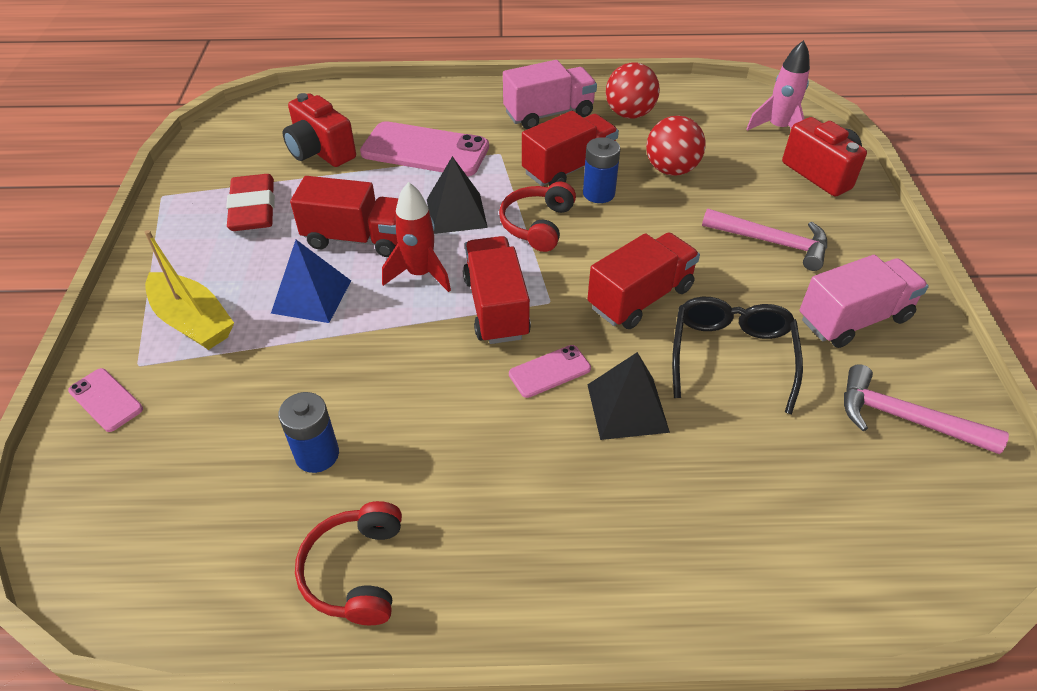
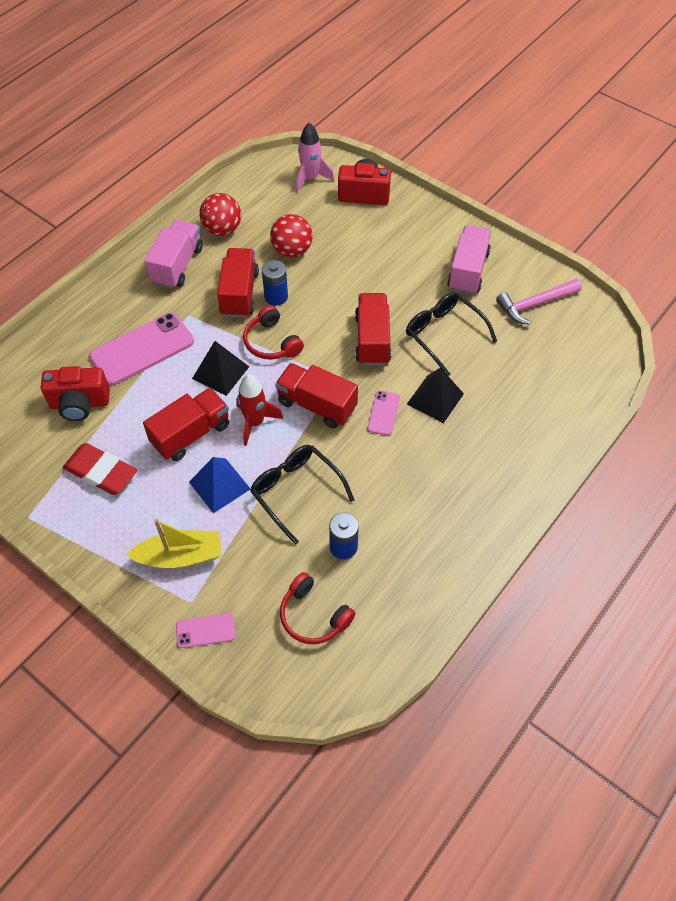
camera: 50 degrees left, 10 degrees up
(356, 571) = (429, 568): red headphones -> red headphones (313, 616)
(359, 362) = (296, 492): none -> black glasses
(772, 242) = (390, 257): pink hammer -> none

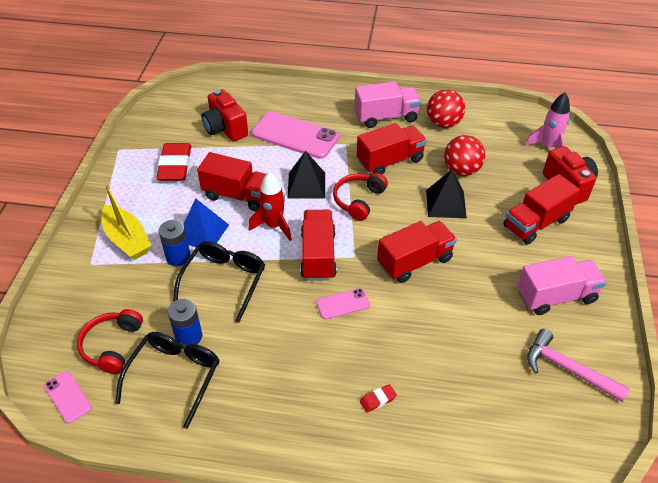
camera: 60 degrees right, 10 degrees down
(205, 630) = (69, 283): pink phone -> pink phone (68, 397)
(276, 296) = (406, 182): blue battery -> blue battery (178, 257)
(388, 238) = (536, 223): none -> red truck
(435, 398) = (386, 335): black pyramid -> black pyramid (446, 203)
(444, 334) = (464, 310): black glasses -> black glasses (174, 376)
(492, 436) = (378, 400): none -> red eraser

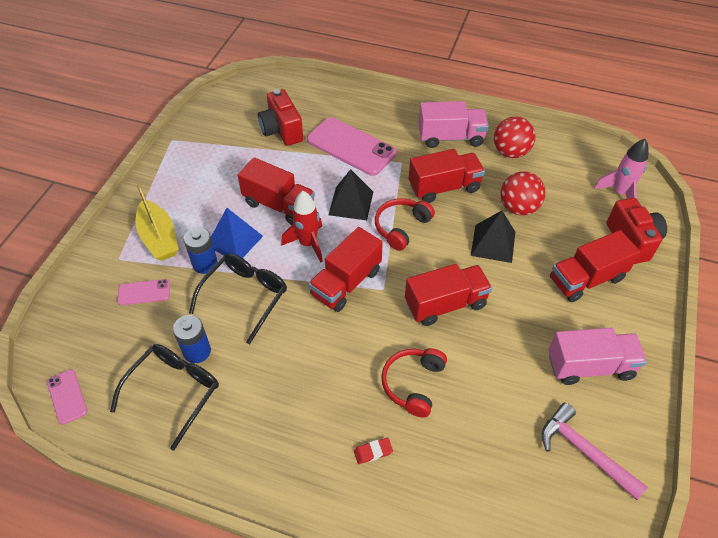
camera: 10 degrees right, 5 degrees up
(112, 346) = (120, 349): red headphones -> red headphones (413, 384)
(175, 165) = (223, 164): red eraser -> none
(318, 256) = (346, 283): red truck -> red truck turned 150 degrees counterclockwise
(343, 304) = (360, 340): pink phone -> pink phone (144, 292)

